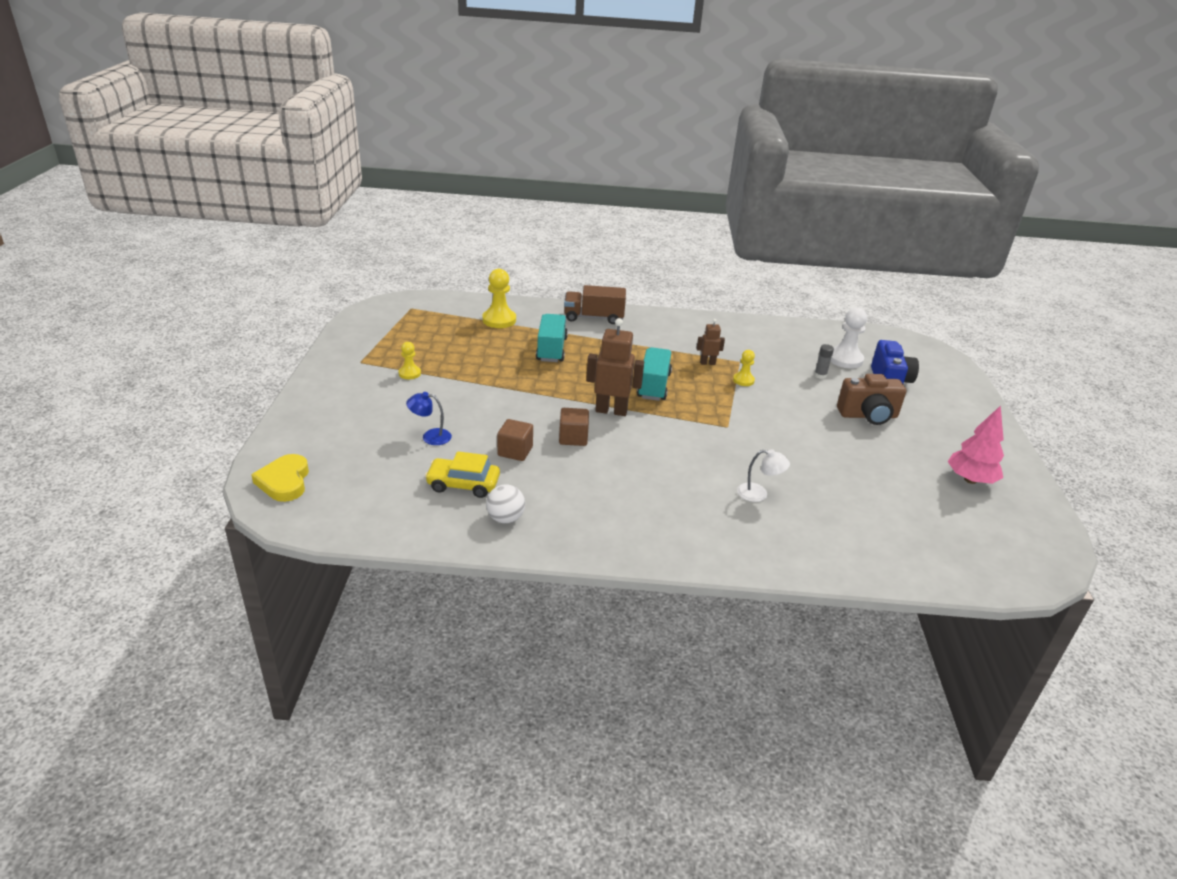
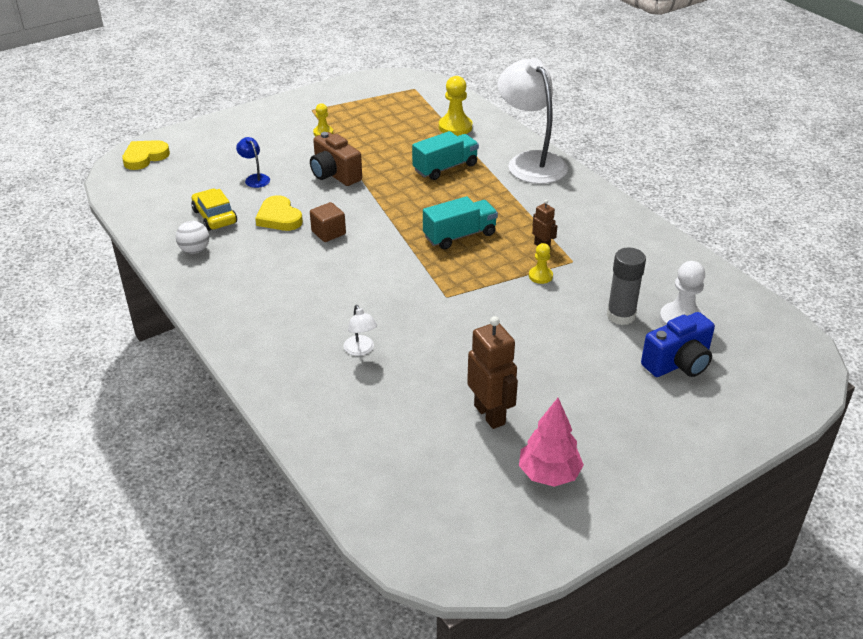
camera: 55 degrees right, 5 degrees up
(515, 451) = (279, 217): brown cube -> yellow heart
(593, 317) = (530, 162): brown truck -> white lamp
(611, 411) = (391, 232): brown robot -> brown robot (490, 414)
(820, 375) = (621, 316): grey glue stick -> grey glue stick, size x1.90
(868, 416) = (583, 370): brown camera -> brown camera (334, 174)

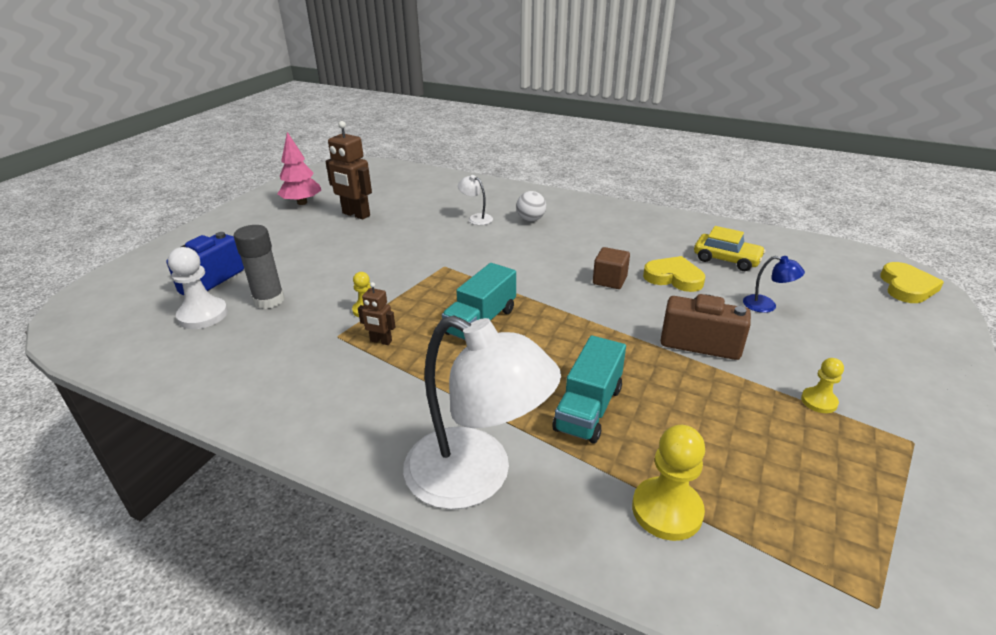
camera: 150 degrees right, 5 degrees down
(195, 250) = (689, 233): white ball -> white ball (530, 219)

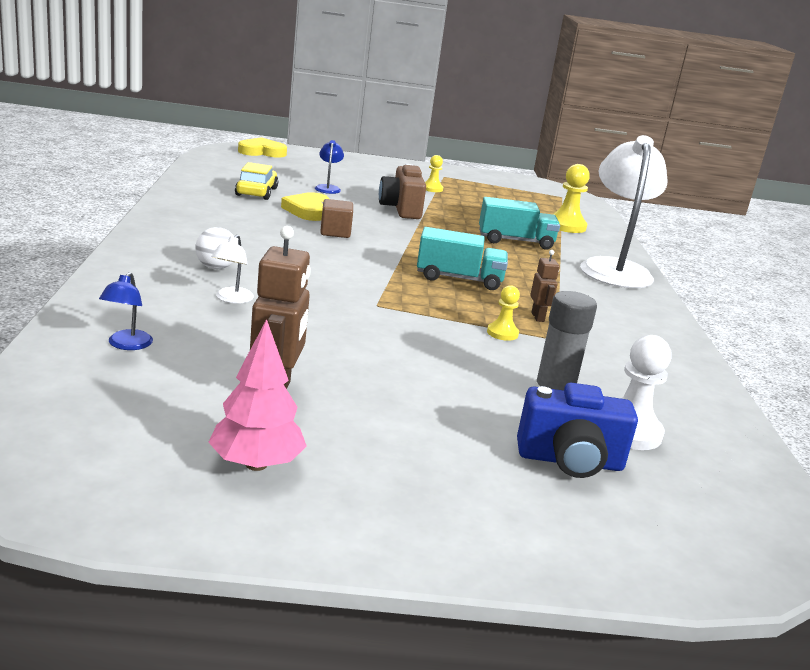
camera: 120 degrees left, 10 degrees down
(431, 188) = (126, 345): none -> blue lamp

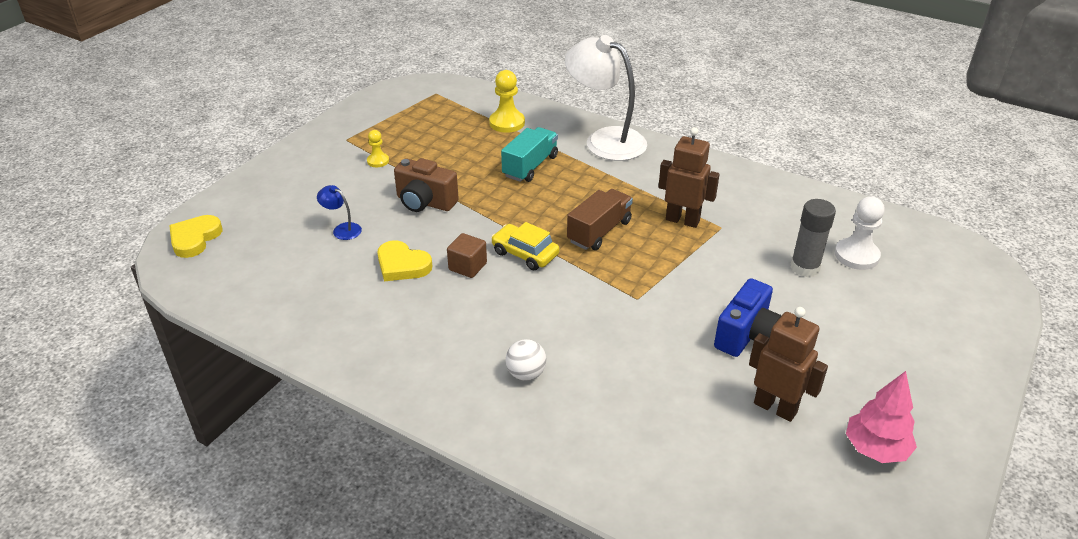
camera: 55 degrees left, 15 degrees up
(126, 345) = (676, 476): blue lamp -> none
(231, 299) = (600, 383): white lamp -> none
(256, 192) = (330, 284): yellow car -> yellow car (525, 254)
(459, 279) = (599, 232): turquoise truck -> brown truck
(502, 333) = (705, 250): yellow pawn -> none
(538, 317) = (682, 220): brown robot -> brown robot, size x1.88
(570, 461) = (888, 298): blue camera -> blue camera (746, 335)

